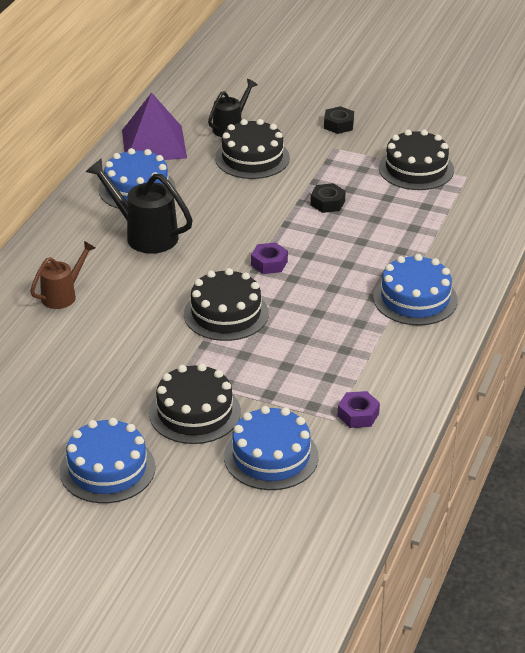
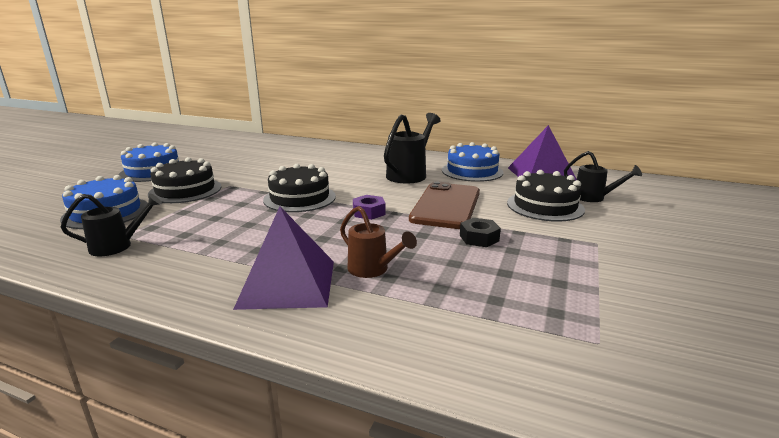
camera: 90 degrees right, 15 degrees down
(63, 295) = (338, 158): brown watering can -> brown watering can (372, 269)
(251, 215) = (446, 205): none -> brown phone
(338, 125) = (653, 246): black nut -> none
(358, 415) = (117, 246): purple nut -> black watering can
(415, 299) = (288, 283): blue cake -> purple pyramid
(416, 169) = (589, 296): black cake -> none

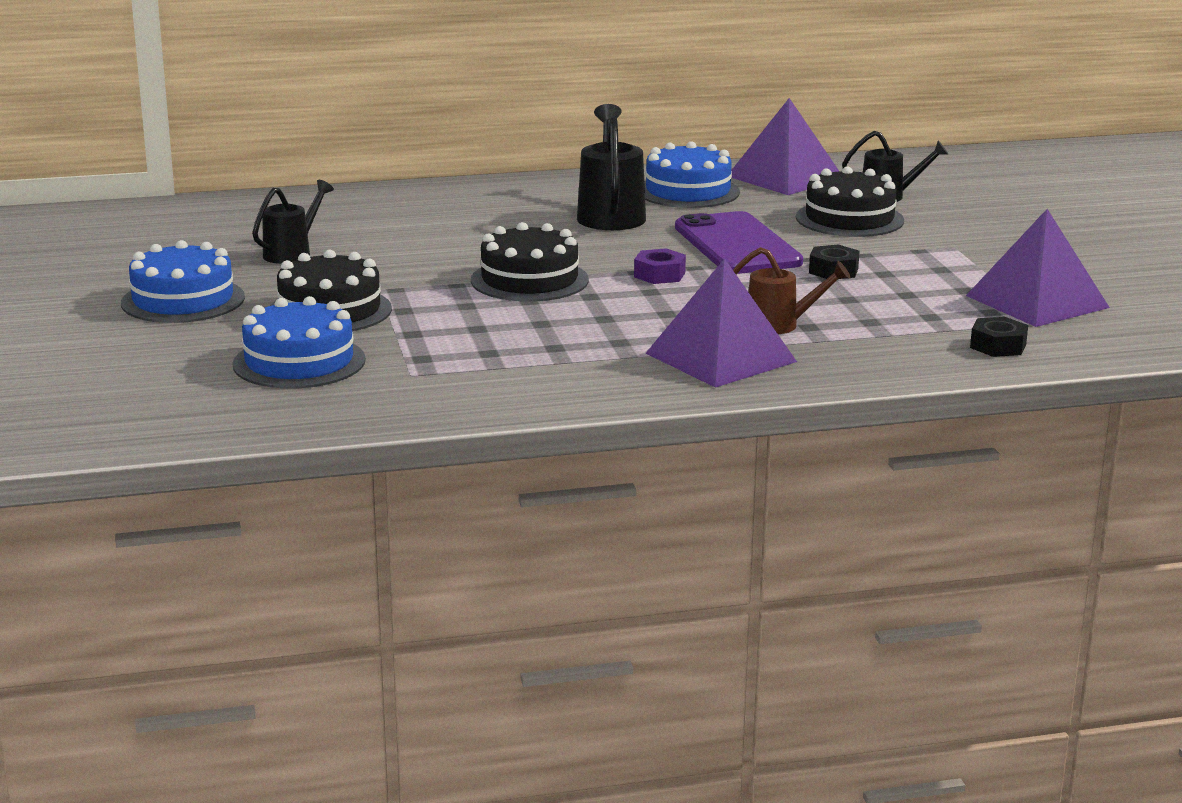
camera: 35 degrees left, 0 degrees up
(117, 246) = (438, 384): black watering can -> black watering can (292, 253)
(446, 205) = (737, 245): brown phone -> purple phone
(515, 356) = (998, 346): none -> black nut
(615, 316) = (1037, 301): none -> purple pyramid

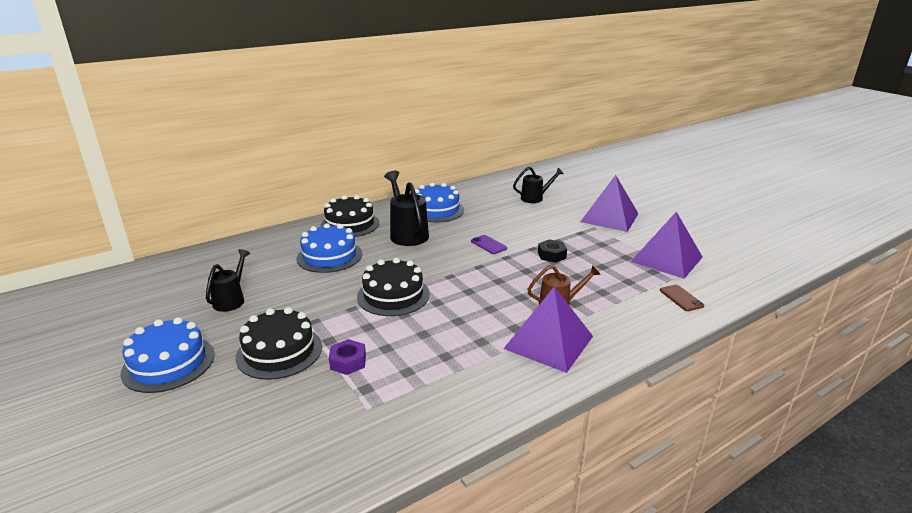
camera: 20 degrees left, 5 degrees up
(299, 362) = (280, 414): blue cake -> blue cake (329, 256)
(659, 275) = (464, 276): purple nut -> purple nut (348, 362)
(737, 245) = (488, 245): purple phone -> purple phone, size x0.42
(785, 177) = (477, 193): purple pyramid -> purple pyramid (609, 217)
(849, 219) = (529, 216): black cake -> black cake (350, 224)
(998, 346) = (681, 298): black nut -> brown phone

